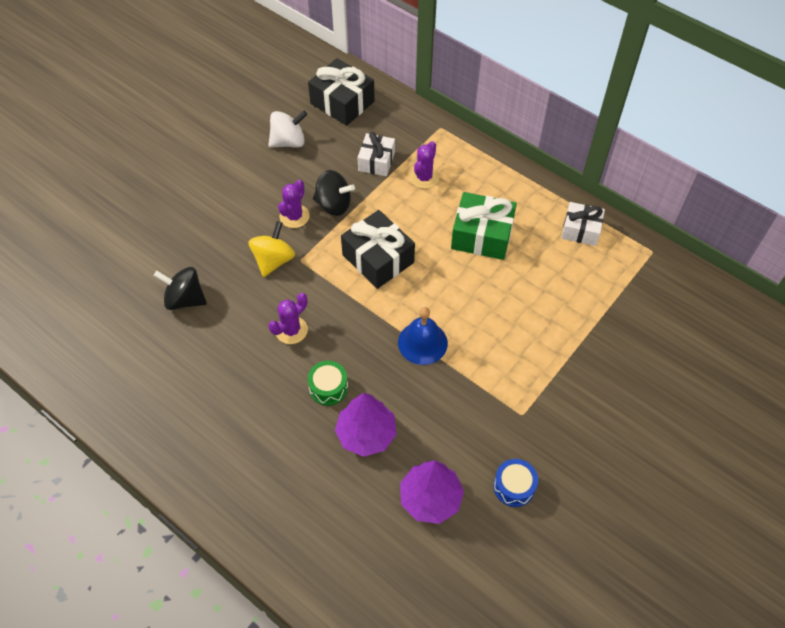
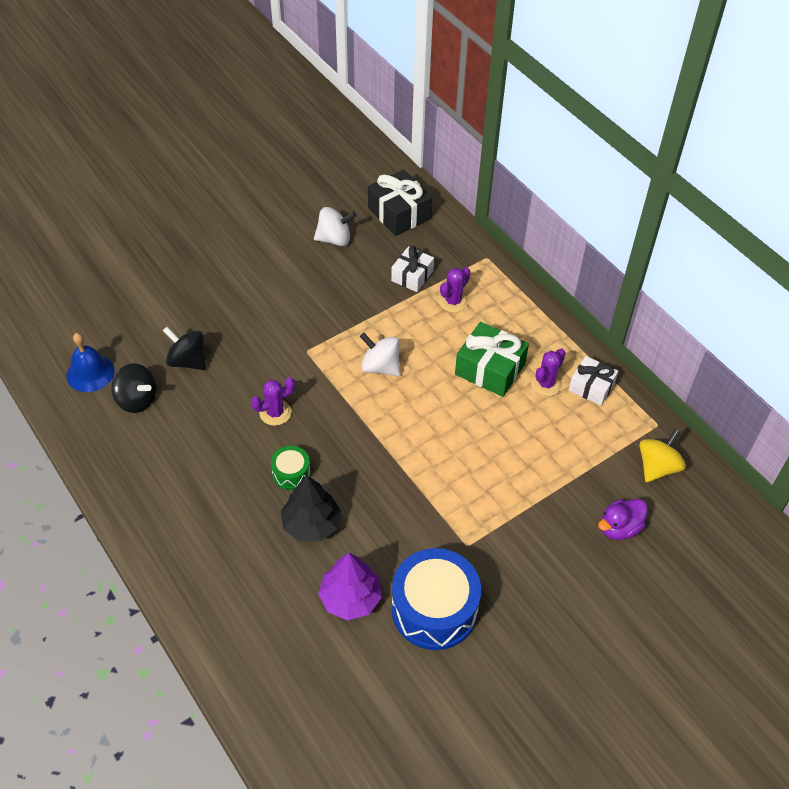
camera: 15 degrees right, 5 degrees down
(273, 260) = (281, 345): yellow spinning top -> yellow spinning top (657, 467)
(294, 216) = (315, 309): purple cactus -> purple cactus (546, 384)
(333, 205) = (356, 307): black spinning top -> black spinning top (137, 400)
(366, 434) = (311, 524): purple tree -> black tree
(378, 259) = (380, 367): black gift -> white spinning top
(422, 342) = (395, 454): blue bell -> blue bell (90, 373)
(514, 487) = (434, 609): blue drum -> blue drum, size x2.07
(654, 359) = (619, 528): none -> purple duck

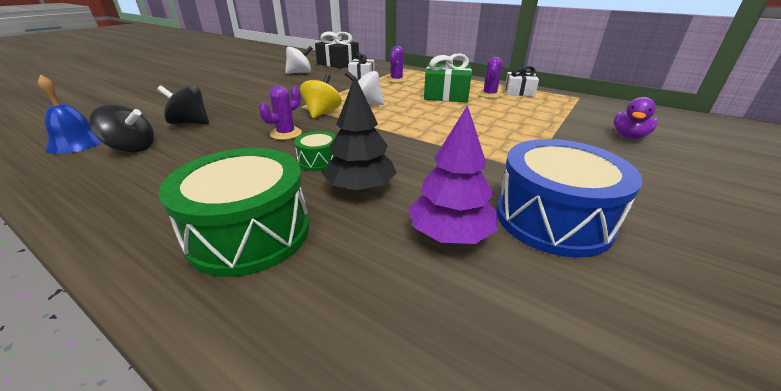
camera: 20 degrees left, 20 degrees down
(219, 550) = (249, 233): none -> green drum
(657, 467) = (606, 110): yellow spinning top -> yellow spinning top (322, 113)

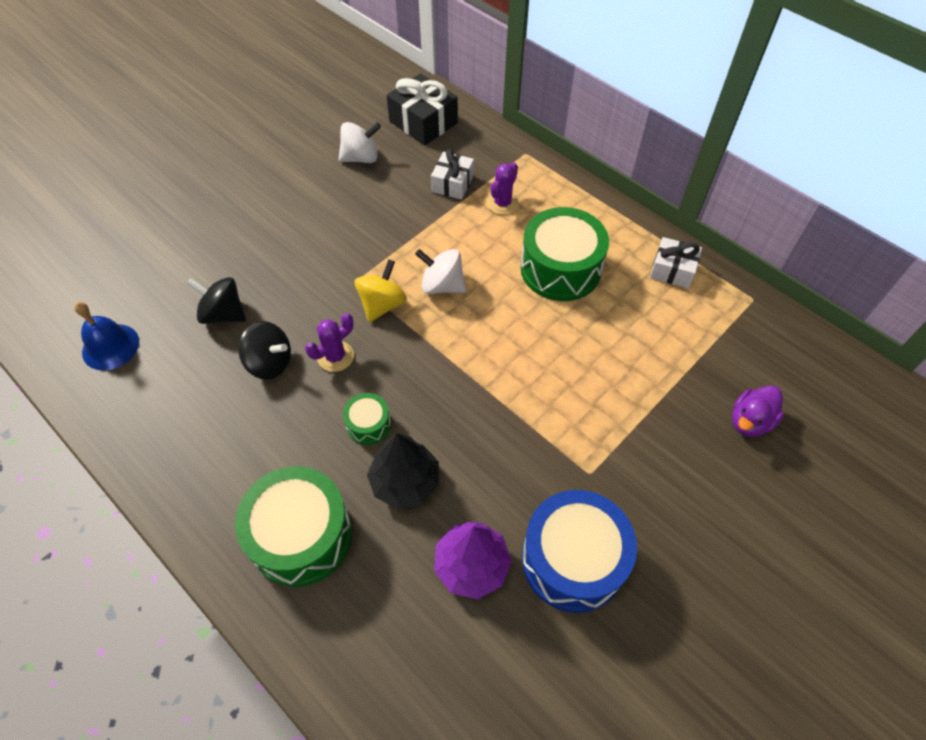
camera: 10 degrees right, 25 degrees up
(132, 148) = (171, 369): black spinning top -> black spinning top (270, 363)
(446, 95) = (560, 269): green gift -> green drum
(489, 95) = (624, 274): purple cactus -> none

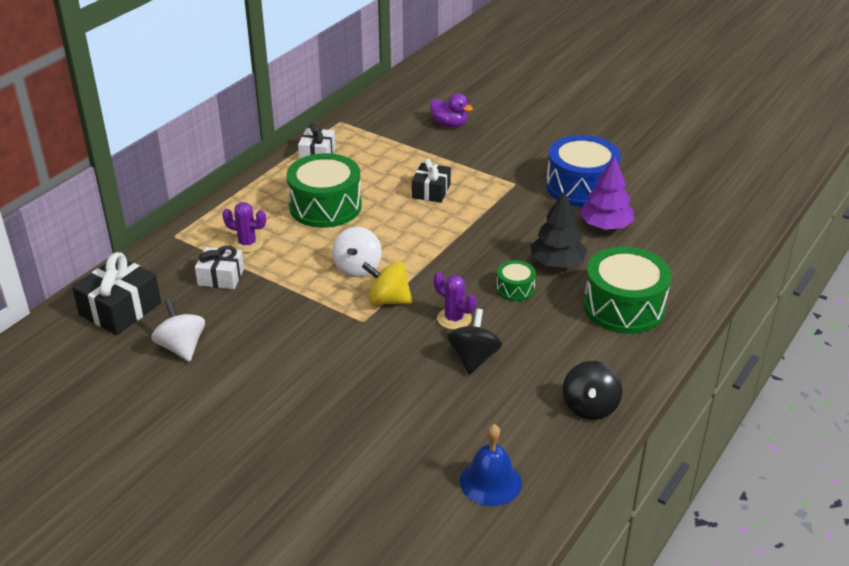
camera: 100 degrees left, 20 degrees down
(223, 314) = (425, 404): black spinning top -> black spinning top (590, 407)
(581, 373) = (431, 191): none -> black gift

